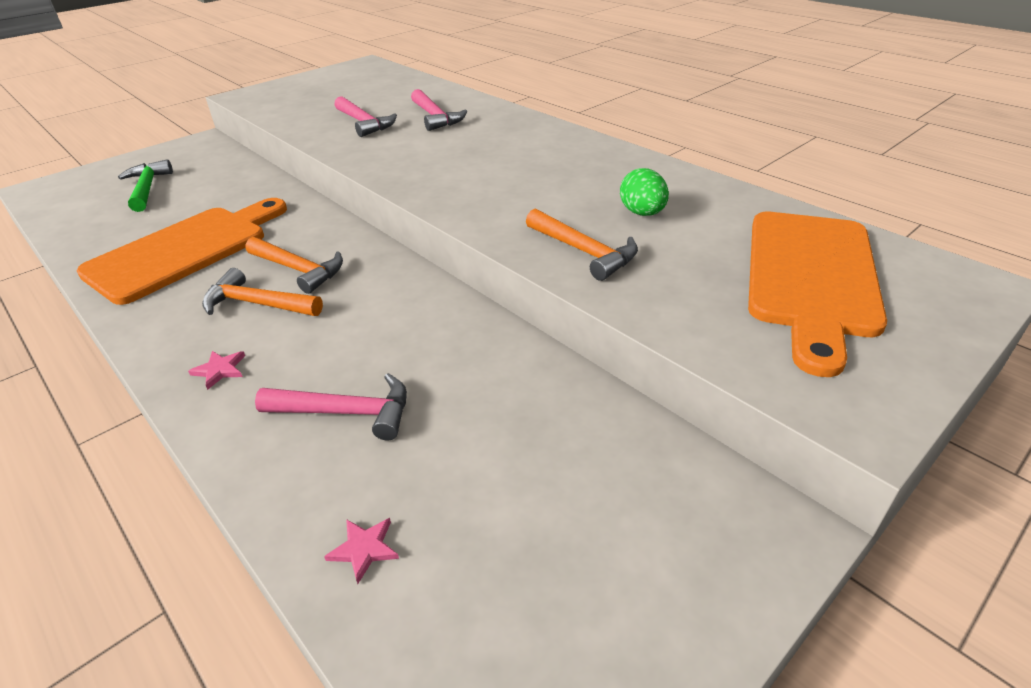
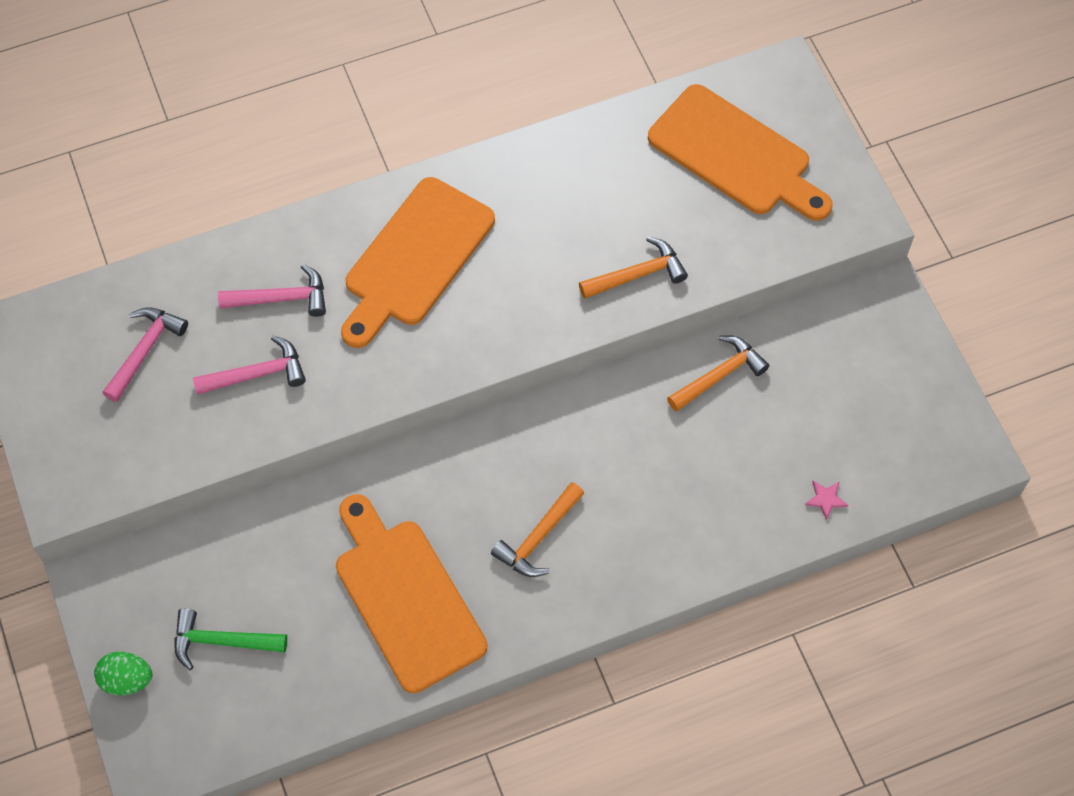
camera: 70 degrees left, 25 degrees up
(220, 370) = (622, 570): pink star -> none
(299, 270) = (495, 499): orange hammer -> orange hammer (719, 375)
(347, 412) = (707, 490): pink hammer -> pink hammer (145, 350)
(509, 150) = (415, 258): none -> orange cutting board
(642, 213) = (598, 208): green egg -> green egg (127, 680)

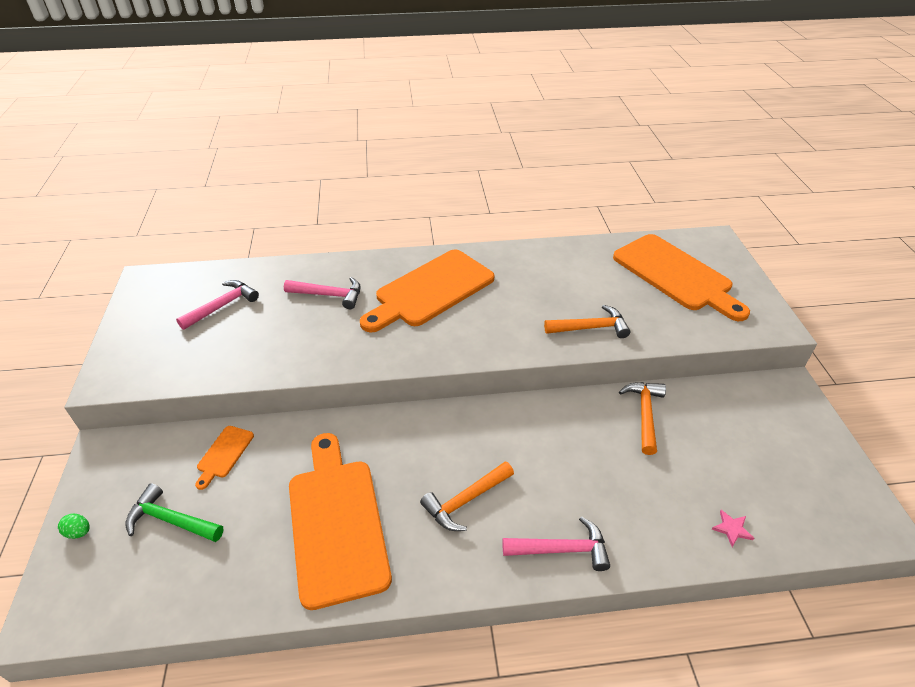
camera: 15 degrees right, 20 degrees down
(127, 680) = (79, 532): green egg -> green egg, size x0.62
(240, 550) = (224, 454): none -> orange cutting board
(258, 374) = (290, 333): pink hammer -> pink hammer (562, 549)
(719, 375) = (644, 414): orange hammer -> orange hammer turned 60 degrees counterclockwise

